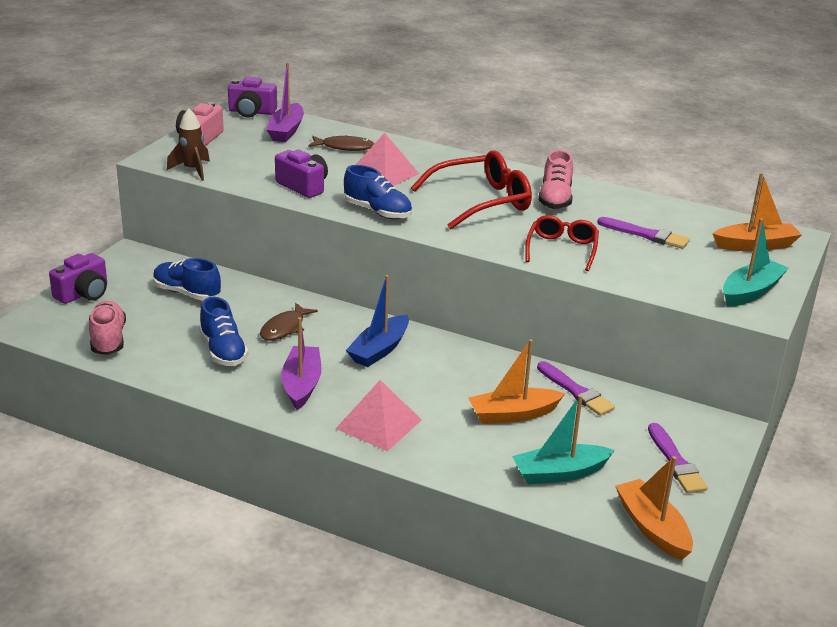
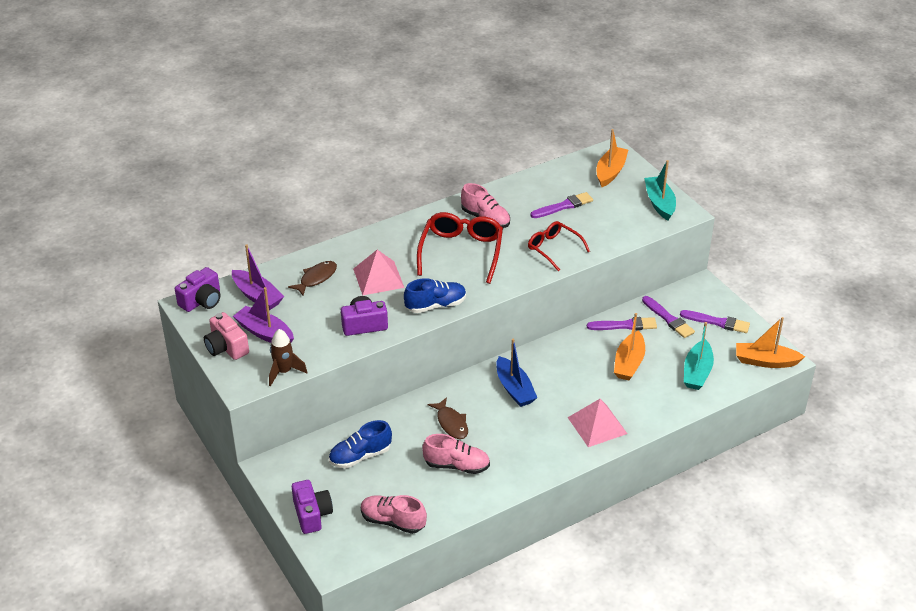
camera: 55 degrees left, 10 degrees up
(223, 351) = (456, 465): blue shoe -> pink shoe
(301, 385) = (528, 443): purple boat -> purple boat (264, 333)
(630, 420) = (668, 319): none -> purple brush

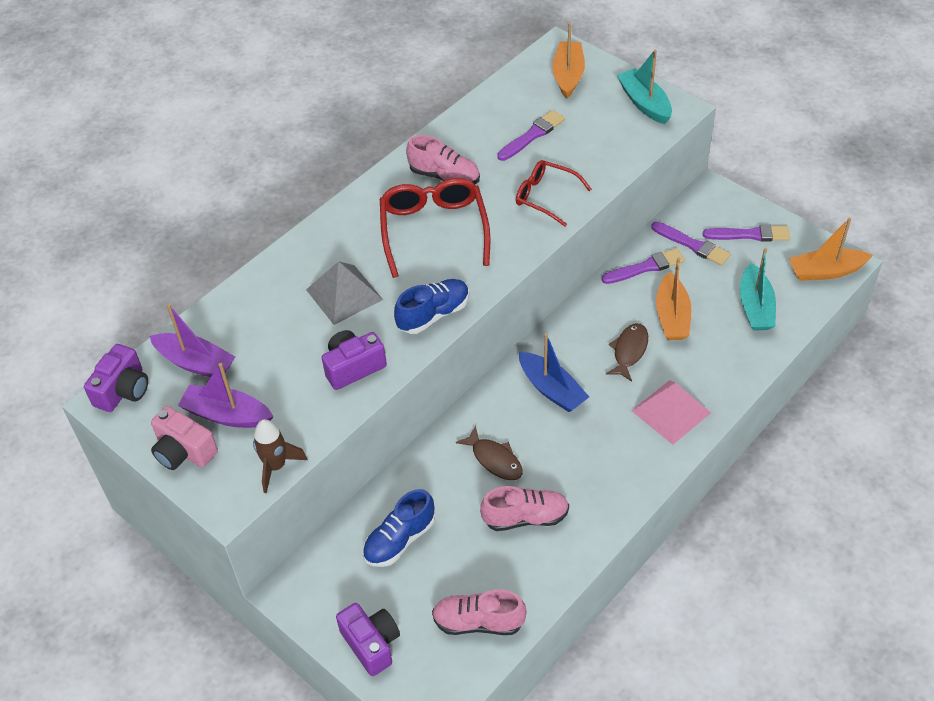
camera: 15 degrees left, 10 degrees up
(316, 278) = (263, 316): brown fish -> brown fish (629, 351)
(378, 278) = (344, 294): pink pyramid -> grey pyramid

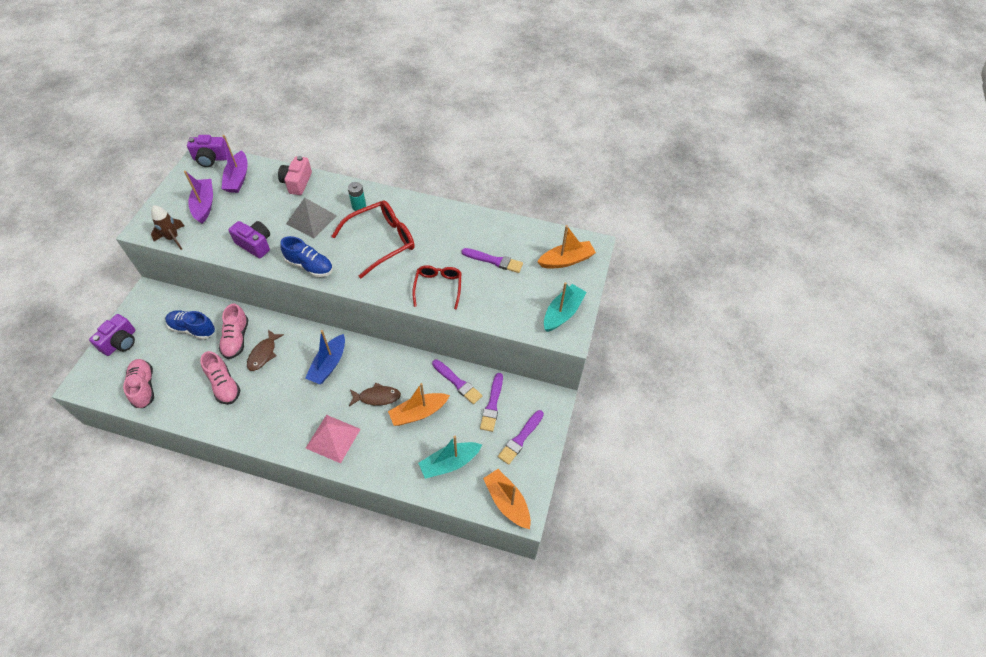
camera: 60 degrees right, 5 degrees up
(184, 451) = (175, 198): pink camera -> pink camera (297, 182)
(352, 238) = (359, 206): none -> turquoise battery
(444, 176) = (432, 230): pink shoe -> pink shoe (236, 339)
(749, 235) = (520, 438): purple brush -> purple brush turned 60 degrees clockwise

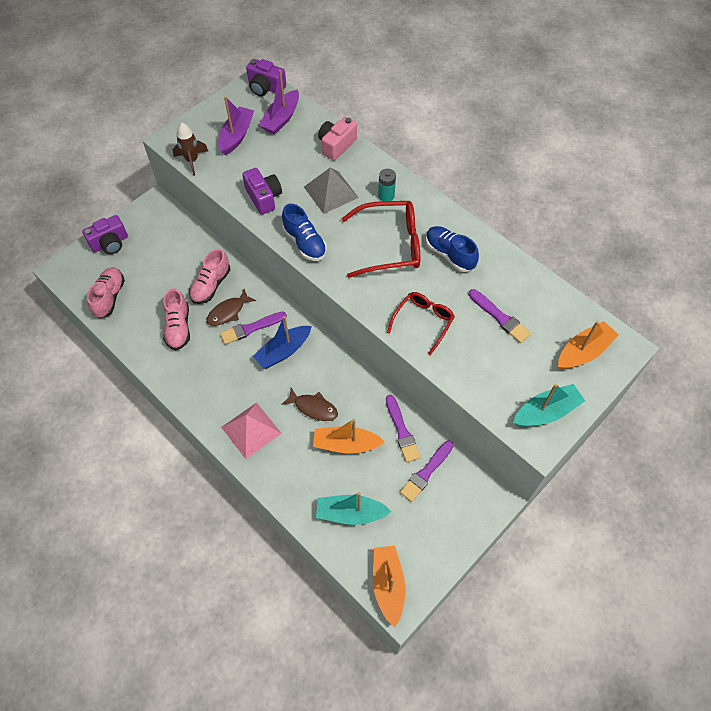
camera: 30 degrees right, 5 degrees up
(193, 329) = (177, 258): blue shoe -> blue shoe (449, 254)
(520, 438) = (437, 524): purple brush -> purple brush (251, 328)
(566, 260) = (583, 351): orange boat -> orange boat turned 45 degrees counterclockwise

